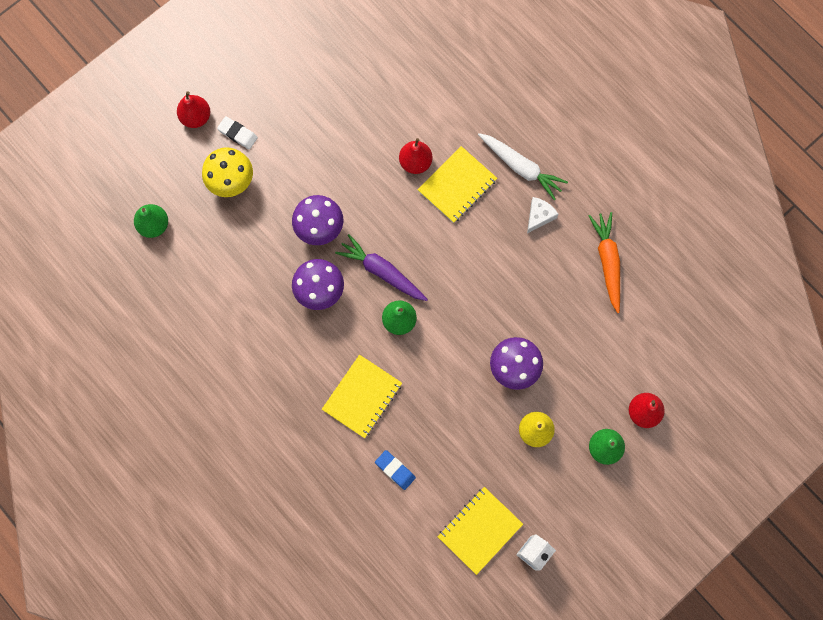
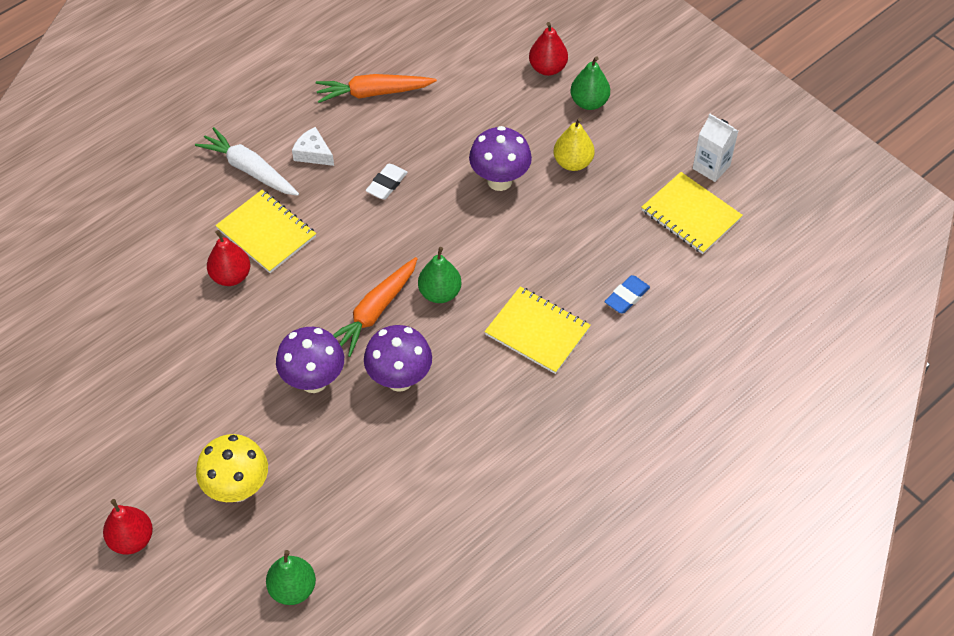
camera: 90 degrees left, 20 degrees down
(238, 134) = (165, 483): white eraser -> white eraser (386, 184)
(382, 271) = (375, 311): purple carrot -> orange carrot
(521, 167) = (249, 169): white carrot -> white carrot turned 90 degrees counterclockwise

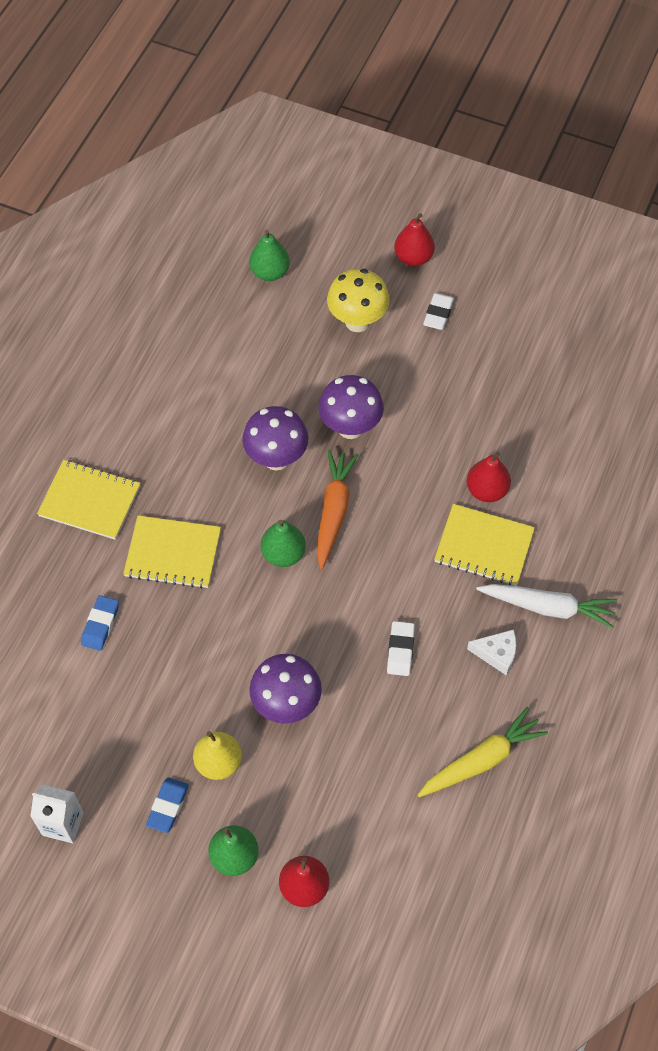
camera: 155 degrees right, 5 degrees up
(152, 462) = (438, 314): none -> white eraser
(373, 93) = (482, 760): orange carrot -> yellow carrot
(625, 149) = (168, 806): none -> blue eraser
(691, 215) = (66, 749): yellow notebook -> yellow notebook (89, 501)

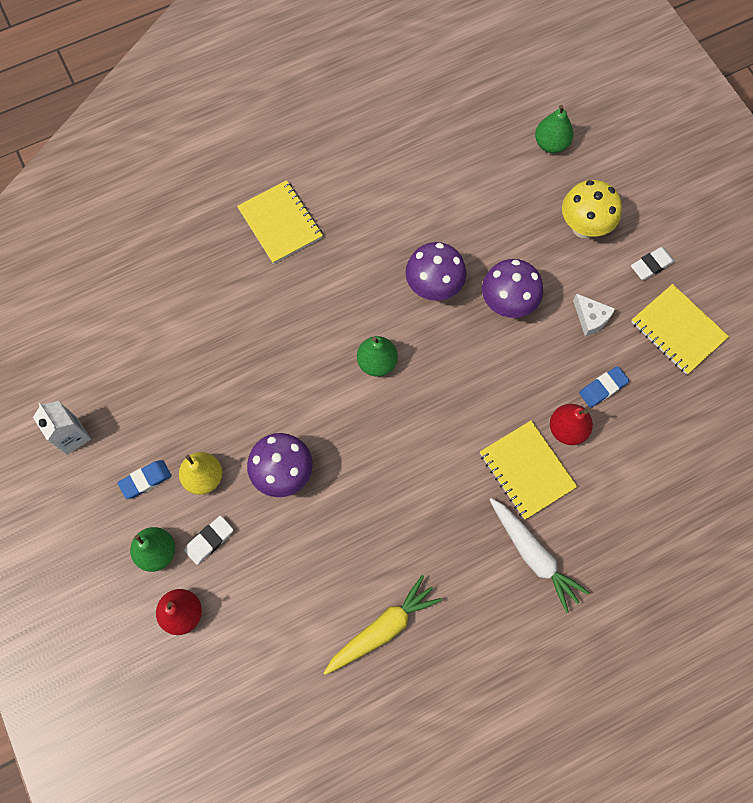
camera: 40 degrees right, 10 degrees up
(100, 625) = (212, 317): blue eraser -> blue eraser (603, 388)
(173, 553) = (302, 303): yellow notebook -> yellow notebook (678, 330)
(333, 511) = (440, 358): orange carrot -> none
(400, 650) = (397, 499): white eraser -> white eraser (209, 540)
(413, 258) = (670, 208): red pear -> none
(482, 760) = (382, 628): yellow carrot -> yellow carrot turned 45 degrees counterclockwise
(497, 654) = (464, 559): white cheese -> white cheese (590, 318)

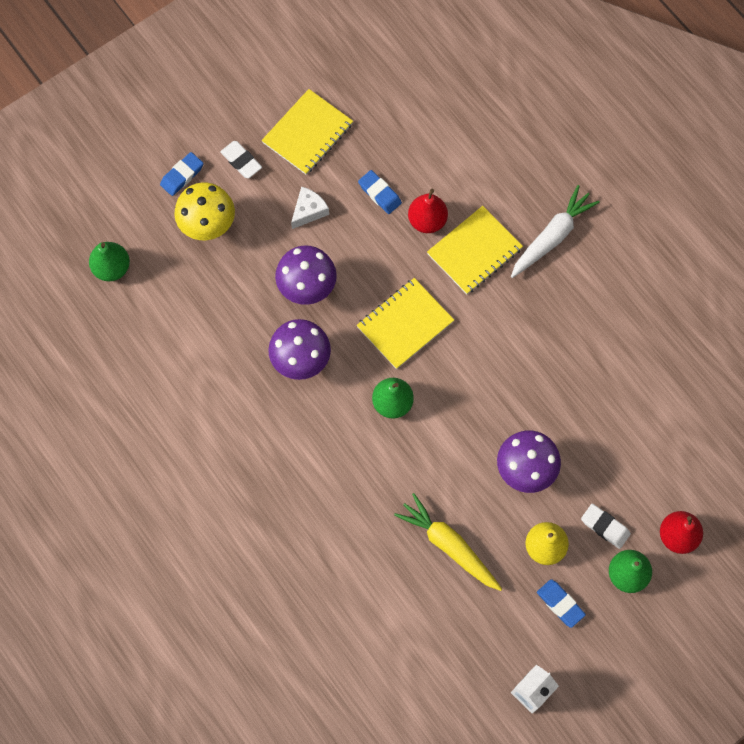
camera: 100 degrees left, 0 degrees up
(280, 223) = (250, 531): yellow notebook -> yellow notebook (405, 324)
(382, 628) = (647, 355): yellow carrot -> yellow carrot (449, 545)
(640, 212) = (182, 176): none -> blue eraser

